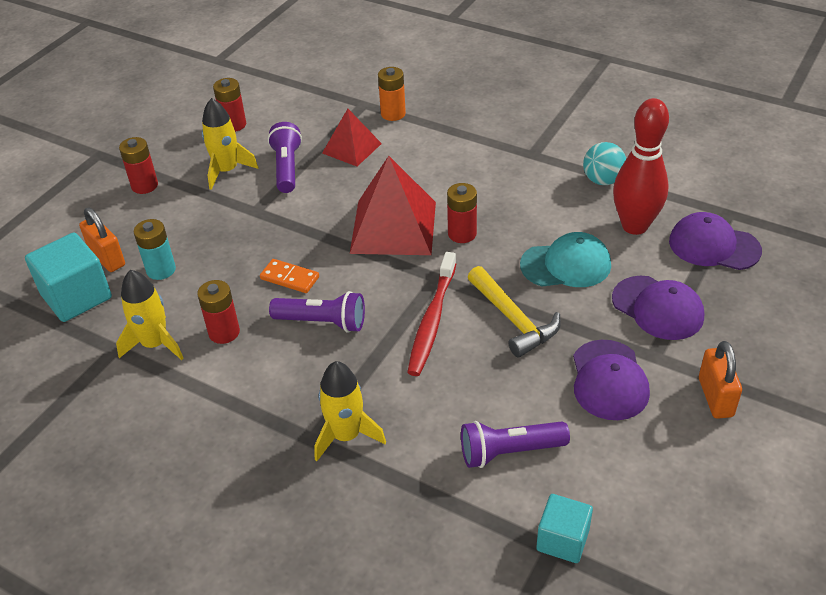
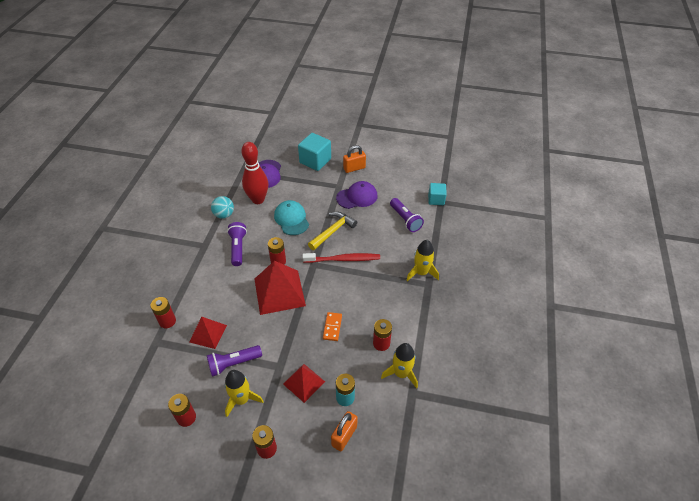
camera: 110 degrees left, 5 degrees up
(76, 296) = (382, 437): turquoise cube -> turquoise cube (315, 161)
(213, 231) = (304, 382): none -> red pyramid
(322, 322) = (359, 302): purple flashlight -> purple flashlight (238, 248)
(393, 114) = (167, 321): orange battery -> red battery
(657, 308) = (311, 187): purple cap -> none

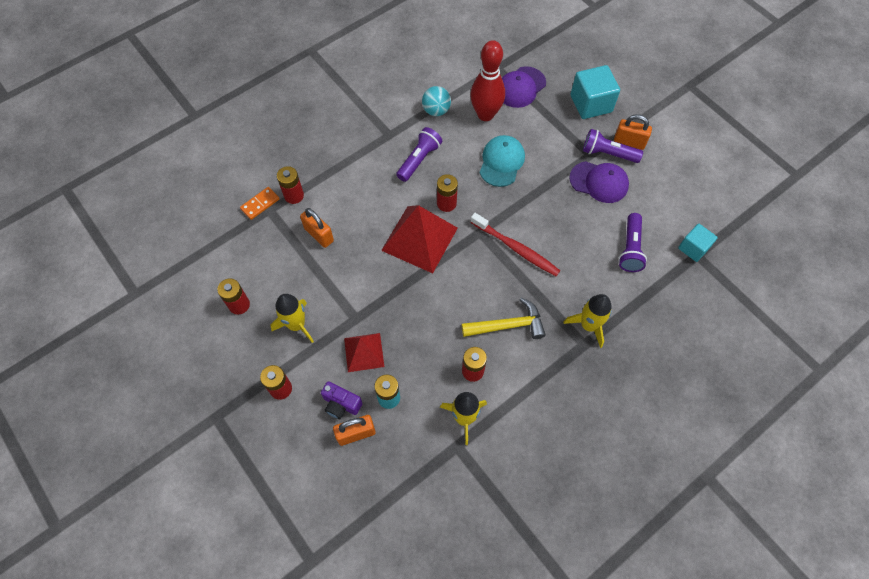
camera: 40 degrees right, 15 degrees up
(208, 333) = (319, 235): red pyramid -> orange padlock
(233, 364) = (317, 283): purple flashlight -> purple flashlight (608, 154)
(318, 426) = (341, 404): none -> purple camera
(332, 327) = (439, 316): orange domino -> orange domino (260, 204)
(333, 231) = (534, 207): yellow hammer -> yellow hammer (508, 325)

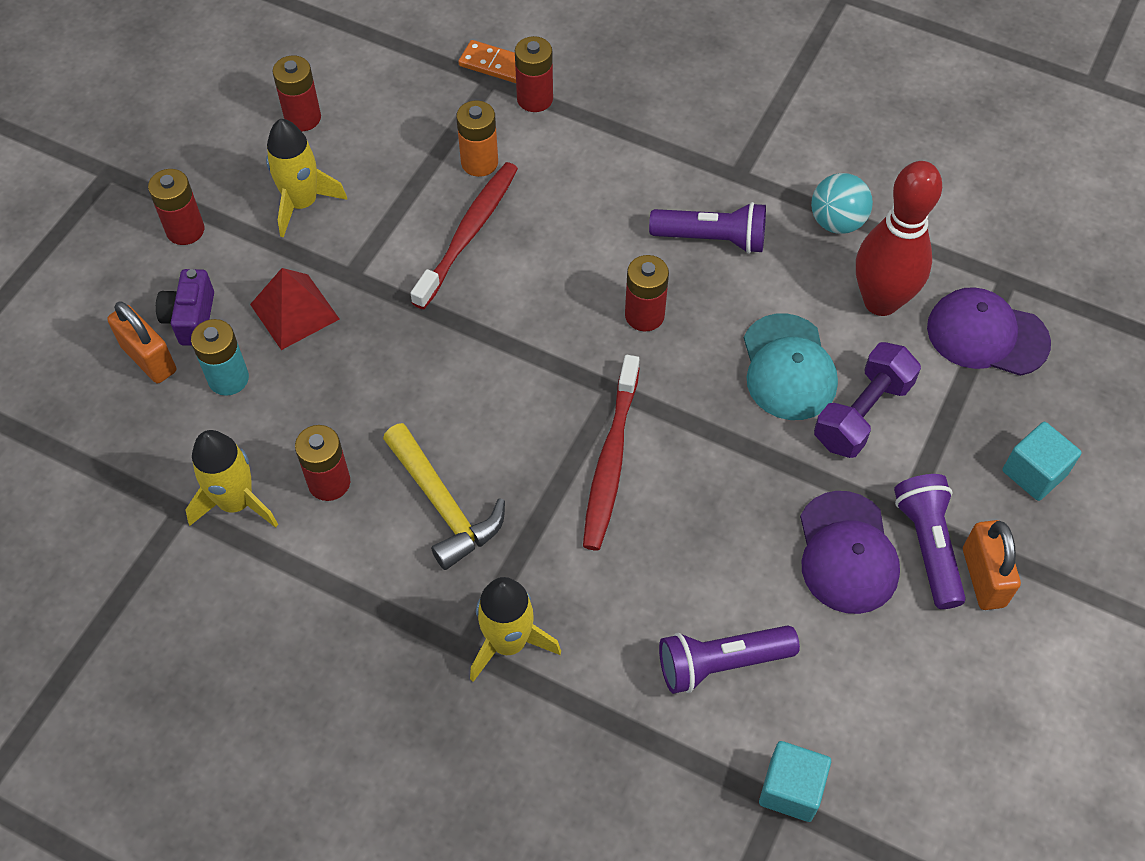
camera: 65 degrees right, 5 degrees down
(319, 235) = (479, 162): orange padlock -> orange battery
(360, 256) = (468, 233): none -> red toothbrush
(419, 239) = (548, 303): red pyramid -> none
(501, 162) = (788, 368): turquoise cap -> turquoise cap turned 90 degrees clockwise
(537, 146) = (862, 413): none -> purple dumbbell
(591, 104) = (1034, 472): turquoise cube -> turquoise cube, size x0.62

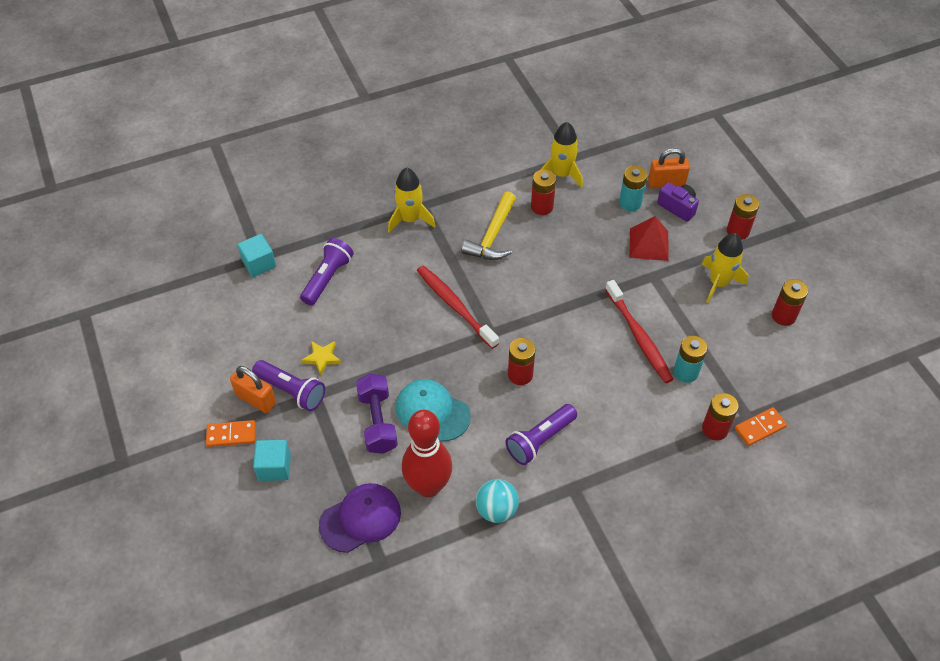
camera: 130 degrees right, 5 degrees down
(443, 505) = (492, 236): yellow hammer -> yellow hammer turned 75 degrees counterclockwise
(479, 162) = (685, 372): orange battery -> turquoise battery
(847, 553) = (322, 358): purple cap -> yellow star
(1054, 560) = (231, 434): none -> orange domino

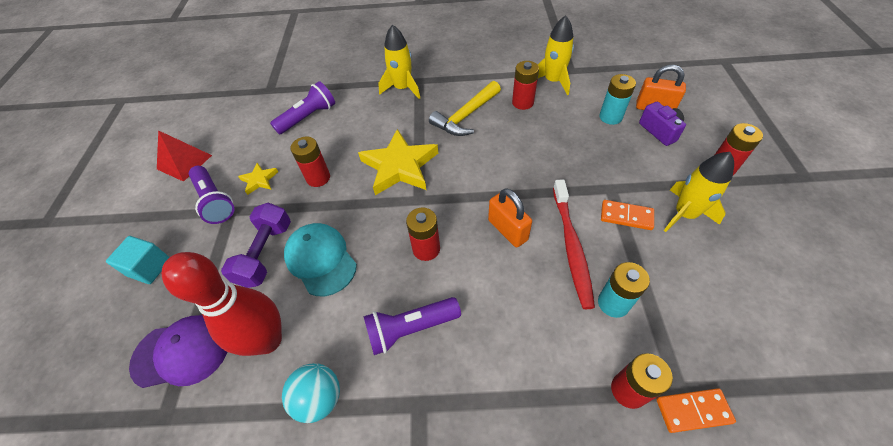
camera: 25 degrees right, 0 degrees up
(231, 434) = (140, 225): orange domino -> orange domino (626, 216)
(256, 399) = (182, 200): orange padlock -> orange padlock (507, 230)
(259, 264) = (265, 95): turquoise cube -> none
(455, 306) = (399, 166): red toothbrush -> yellow star
(648, 244) = (616, 157): red pyramid -> red pyramid (184, 162)
(783, 316) = (759, 272): red battery -> red battery (318, 178)

